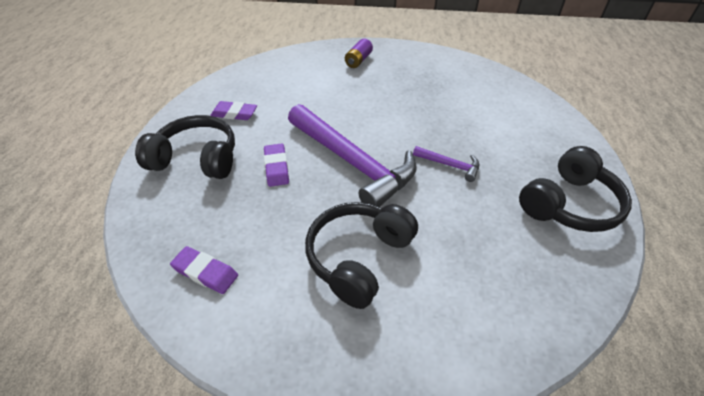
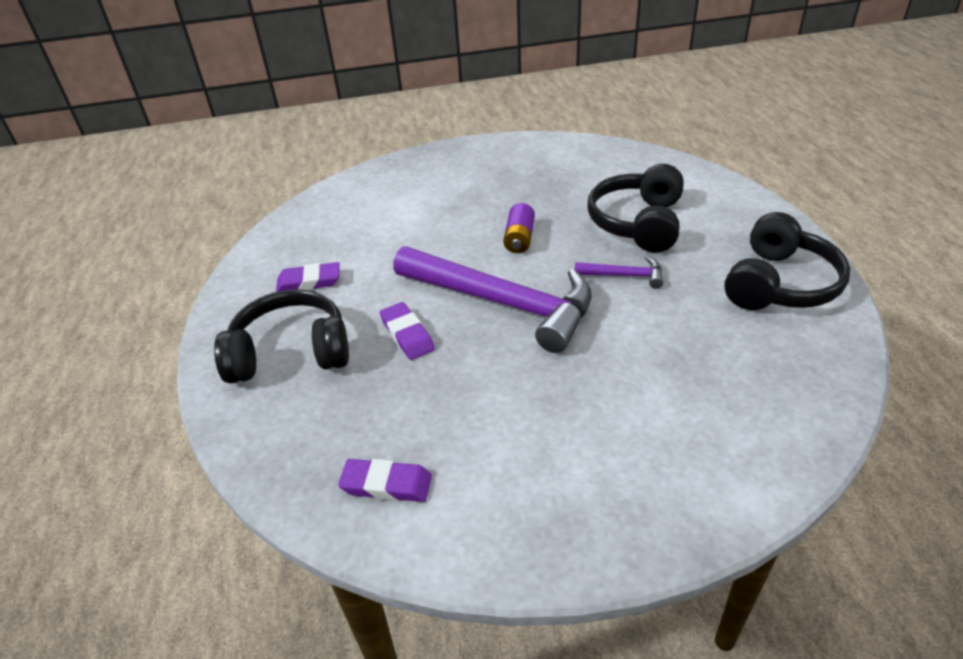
camera: 15 degrees left, 5 degrees down
(358, 60) = (442, 174): purple battery -> purple battery (519, 238)
(359, 258) = (571, 411): black headphones -> black headphones (638, 223)

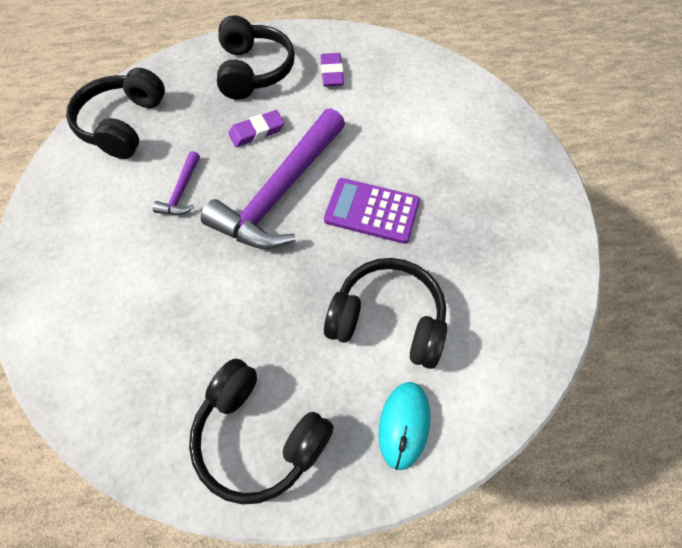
camera: 90 degrees right, 20 degrees up
(386, 484) = (123, 124): purple eraser -> black headphones
(519, 238) = (372, 211): purple battery -> purple calculator
(624, 275) = (300, 290): purple hammer -> purple hammer (181, 191)
(728, 210) = (404, 425): none -> turquoise mouse

